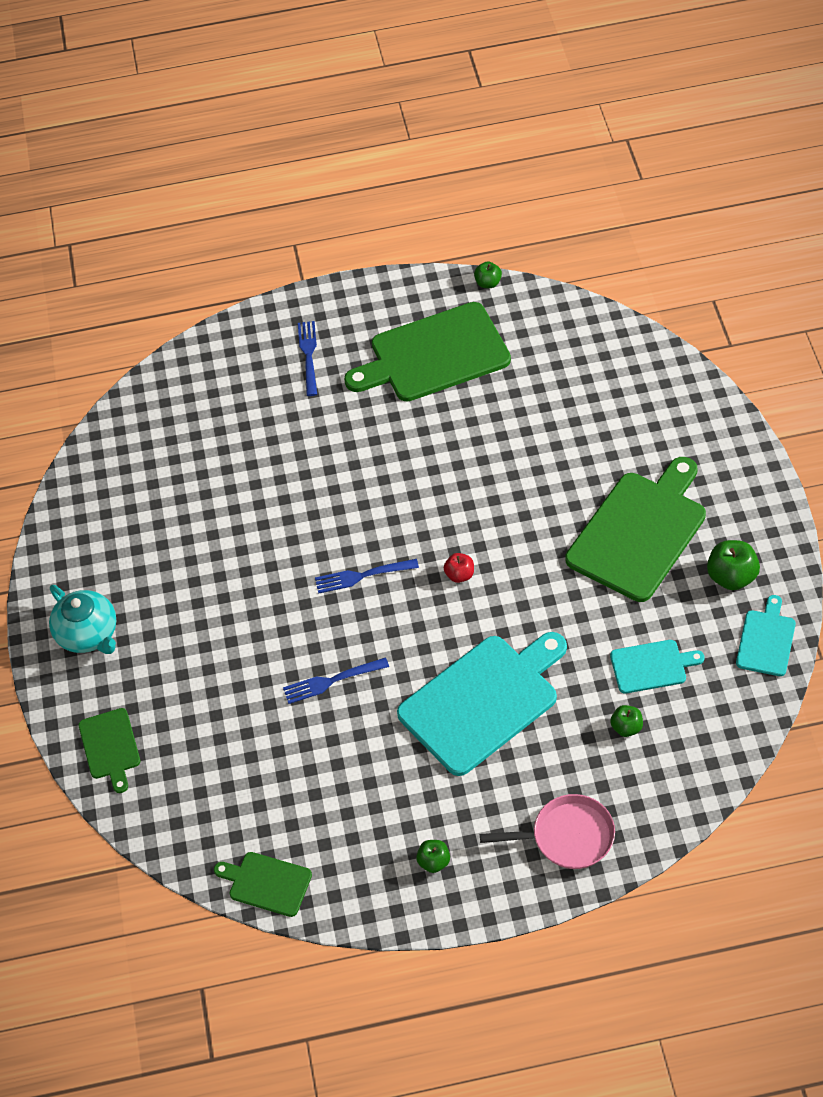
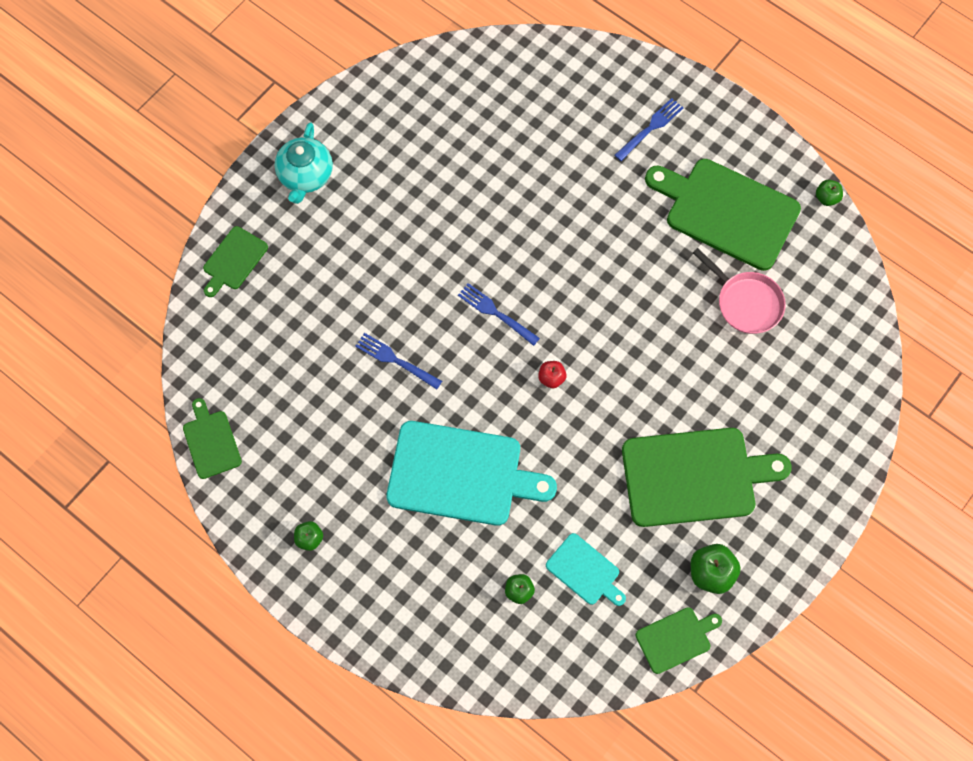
camera: 45 degrees right, 15 degrees up
(567, 836) = (398, 615): pink pan -> pink pan (745, 302)
(766, 640) = (676, 639): turquoise cutting board -> green cutting board

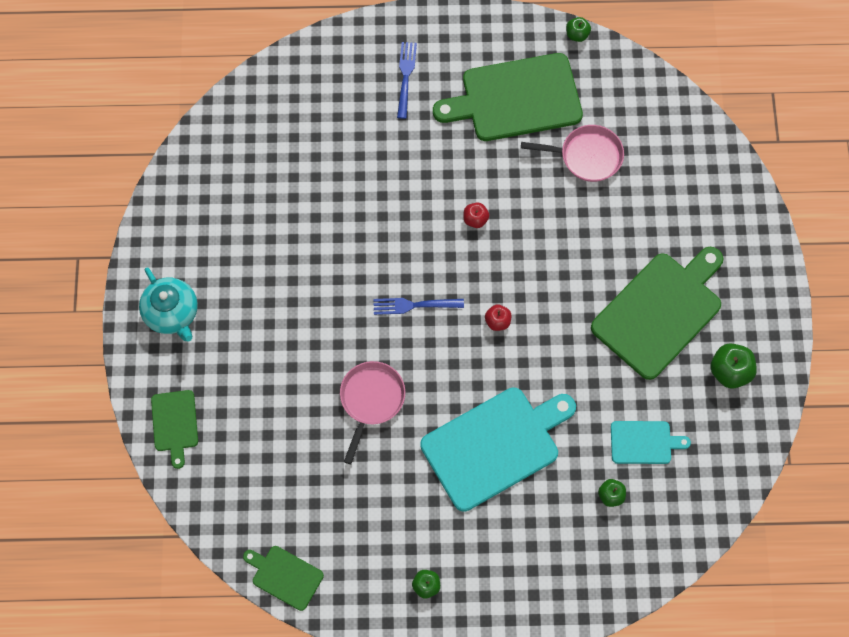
camera: 40 degrees left, 0 degrees up
(395, 360) = (371, 400): blue fork -> pink pan
(606, 283) = (475, 219): none -> red apple
(676, 639) = (746, 438): green cutting board -> none

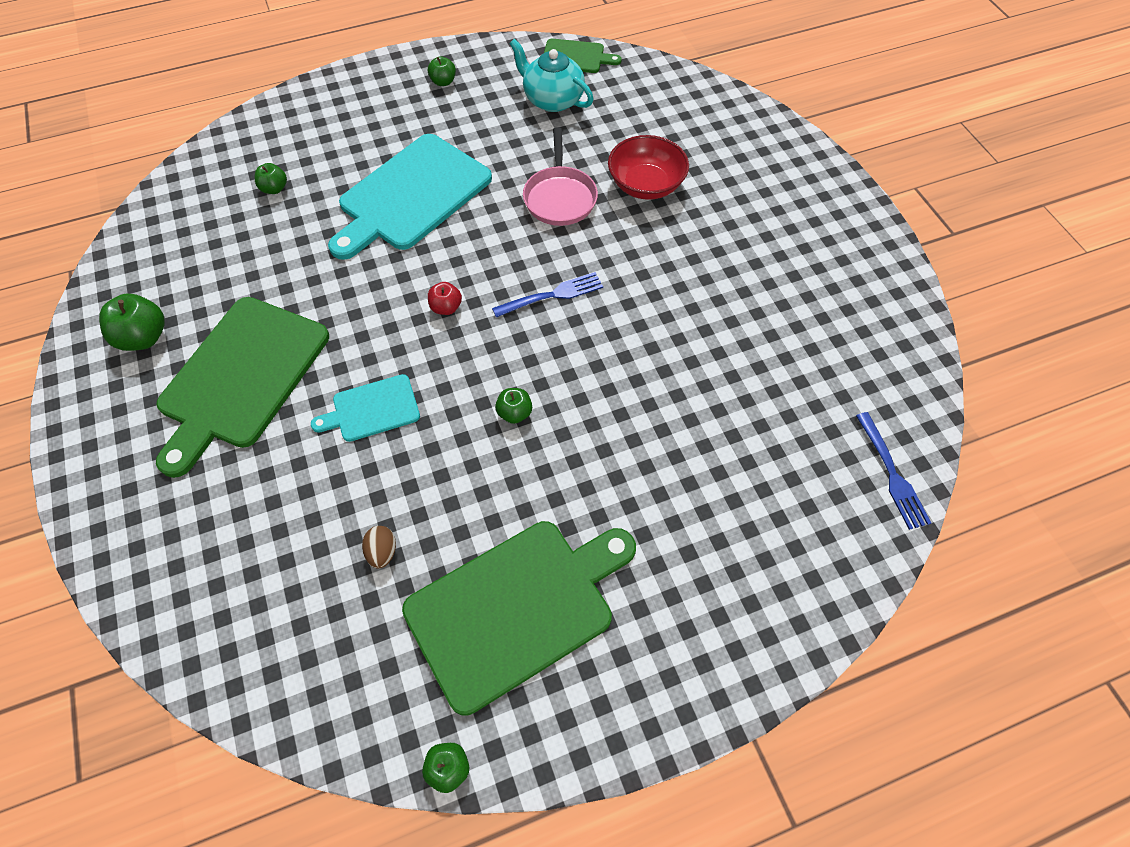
camera: 160 degrees right, 10 degrees down
(172, 313) = (814, 211): turquoise teapot -> turquoise teapot (552, 99)
(175, 424) = (745, 127): green cutting board -> none
(294, 388) = (645, 185): none -> red bowl
(406, 77) = (698, 585): blue fork -> blue fork (892, 474)
(475, 219) = (514, 413): red apple -> green apple
(586, 156) = (382, 552): pink pan -> brown egg
(644, 442) = (244, 242): turquoise cutting board -> turquoise cutting board (372, 409)

